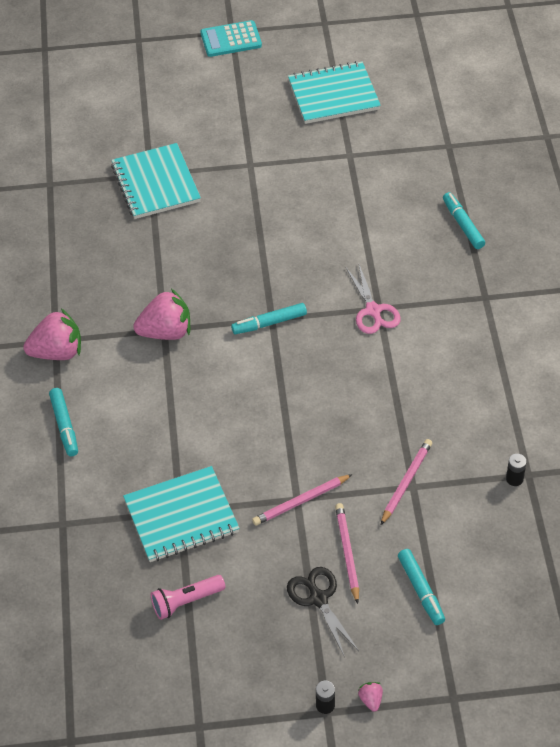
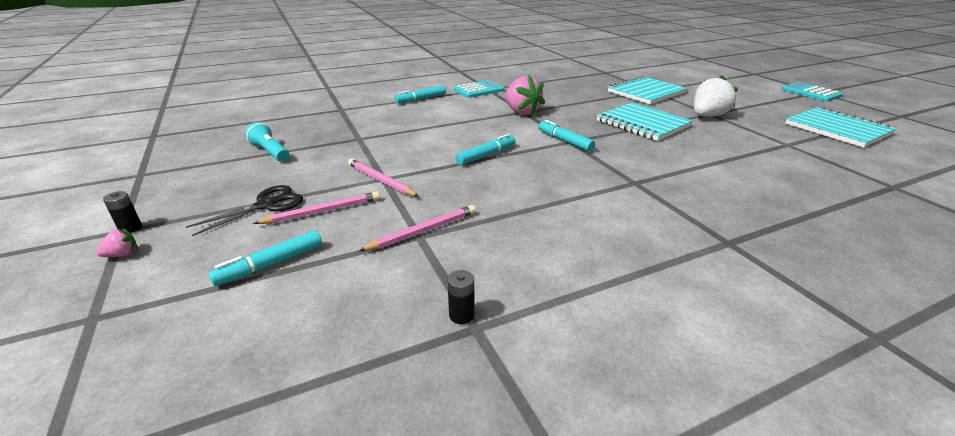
camera: 70 degrees right, 20 degrees down
(57, 352) = (478, 90): pink strawberry -> turquoise calculator
(181, 516) = (354, 139): turquoise notebook -> turquoise notebook (642, 123)
(186, 602) = (270, 152): pink flashlight -> turquoise flashlight
(256, 171) = (707, 116): none -> white strawberry
(373, 311) = (628, 180): pink scissors -> none
(406, 482) = (423, 231): pink pencil -> pink pencil turned 45 degrees counterclockwise
(463, 225) = (807, 211): turquoise marker -> turquoise marker (486, 155)

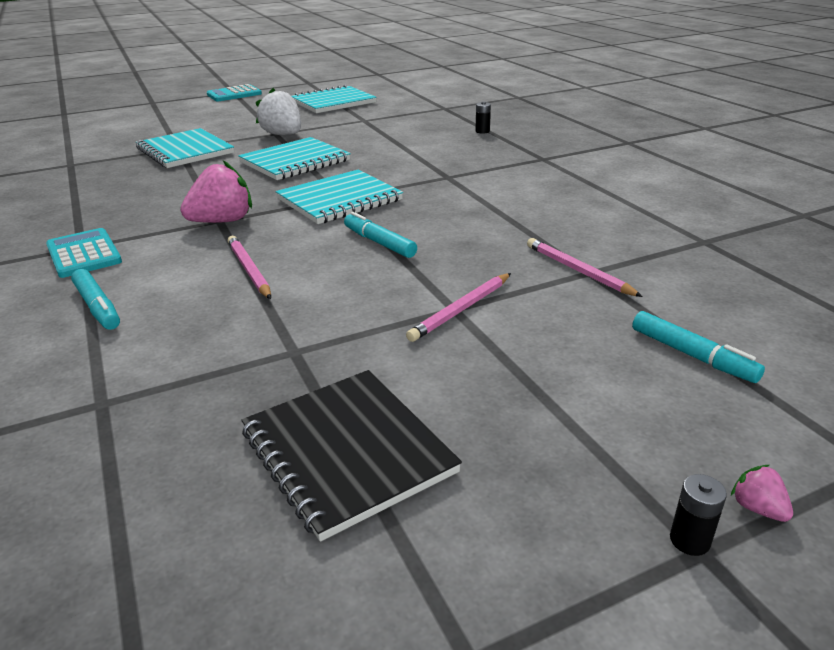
camera: 90 degrees left, 0 degrees up
(266, 205) = (559, 397): black scissors -> none
(270, 152) = (347, 451): turquoise flashlight -> black notebook
(323, 211) = (560, 342): pink pencil -> pink pencil (249, 270)
(461, 315) = (694, 246): black battery -> black battery (482, 131)
(564, 141) = (339, 200): turquoise marker -> turquoise notebook

